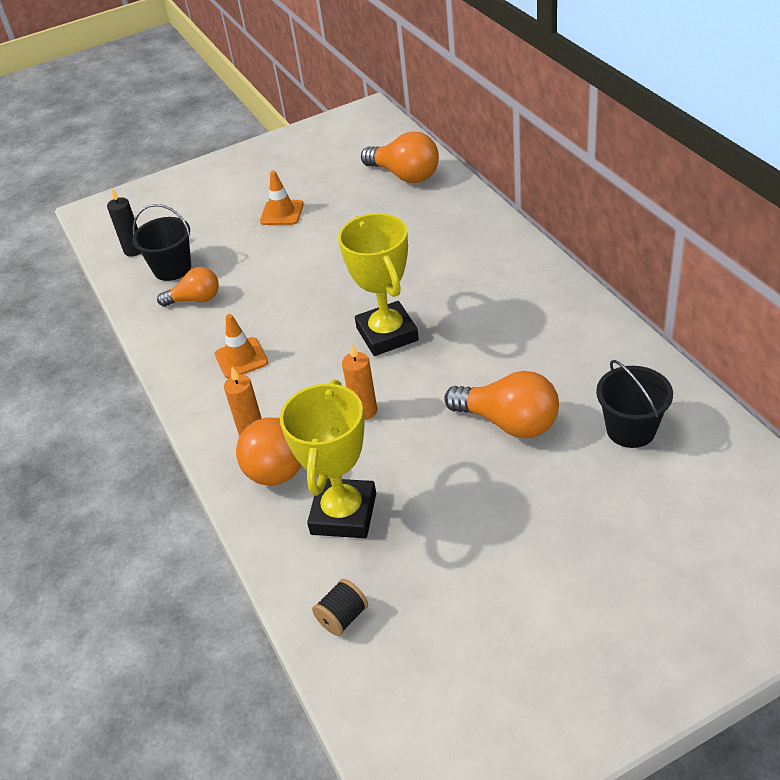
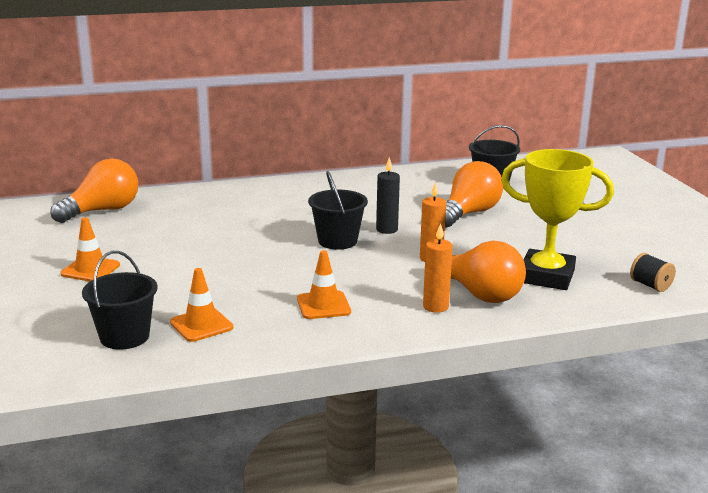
camera: 85 degrees left, 20 degrees down
(134, 250) = (53, 361): black candle -> black candle (387, 230)
(195, 299) = (201, 325): orange light bulb -> orange traffic cone
(387, 334) = (337, 241): yellow trophy -> black bucket

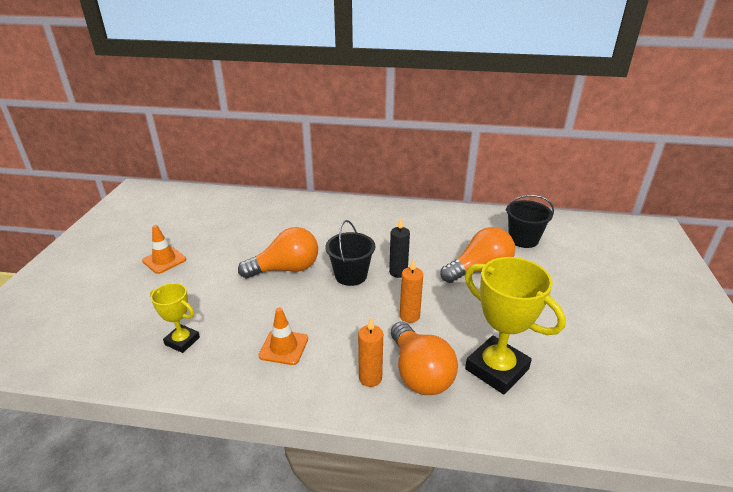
camera: 25 degrees right, 10 degrees up
(102, 211) = (220, 205): orange light bulb -> orange light bulb (286, 269)
(124, 337) = (124, 337): black bucket -> none
(201, 325) = (182, 341): orange traffic cone -> yellow trophy
(650, 285) = (595, 415): black spool -> none

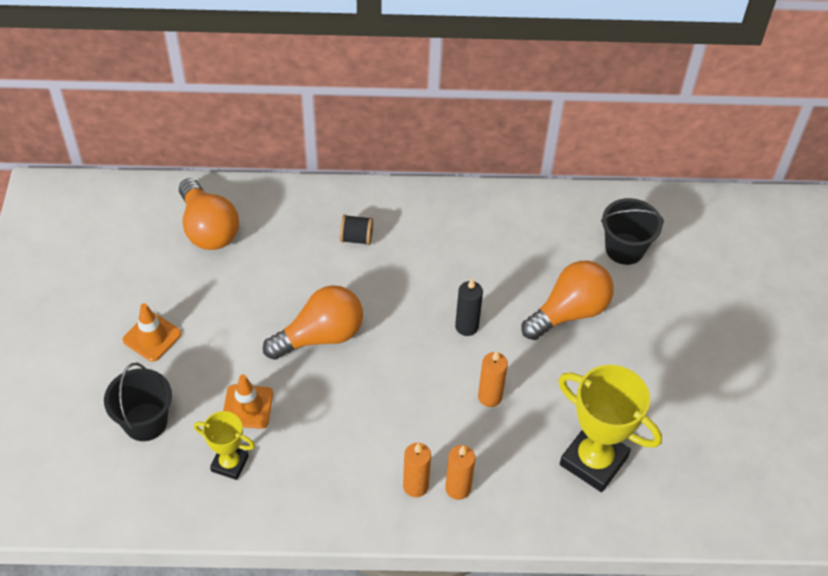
camera: 10 degrees left, 20 degrees up
(283, 347) = (351, 458): orange traffic cone -> orange traffic cone (247, 407)
(329, 221) = (356, 238): none -> black spool
(333, 372) = (415, 486): none -> orange candle
(351, 275) = (407, 338): black bucket -> black bucket (145, 422)
(419, 373) = (510, 475): orange light bulb -> orange light bulb (208, 228)

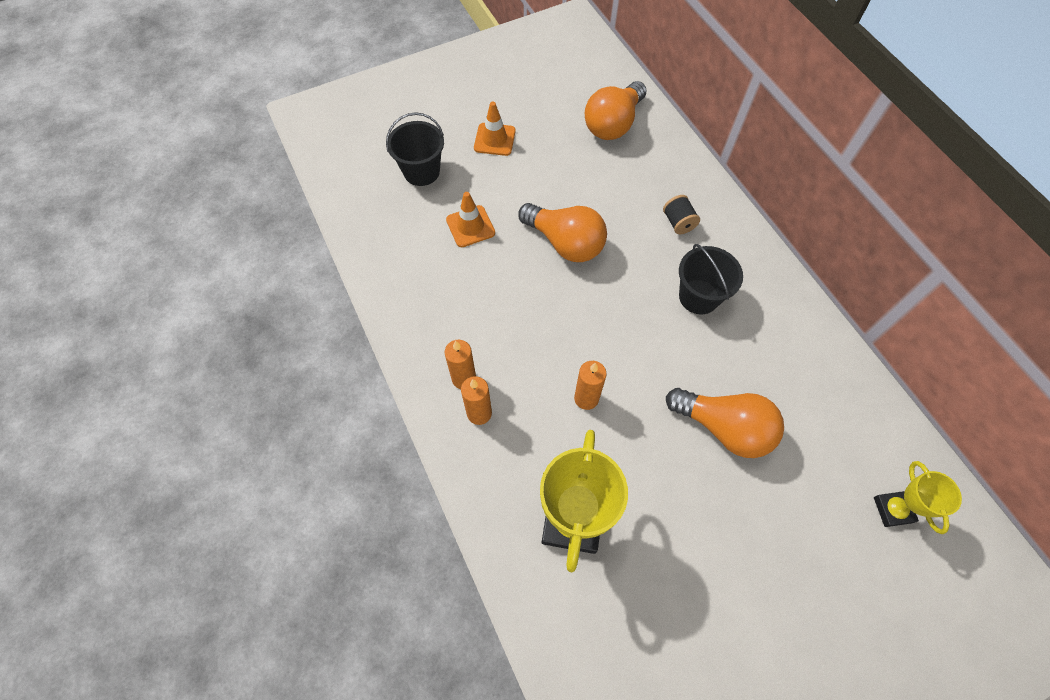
camera: 65 degrees right, 10 degrees up
(230, 463) = (415, 239): yellow trophy -> yellow trophy (893, 510)
(466, 326) = (647, 346): black candle -> none
(624, 249) = (837, 449): black bucket -> black bucket (699, 296)

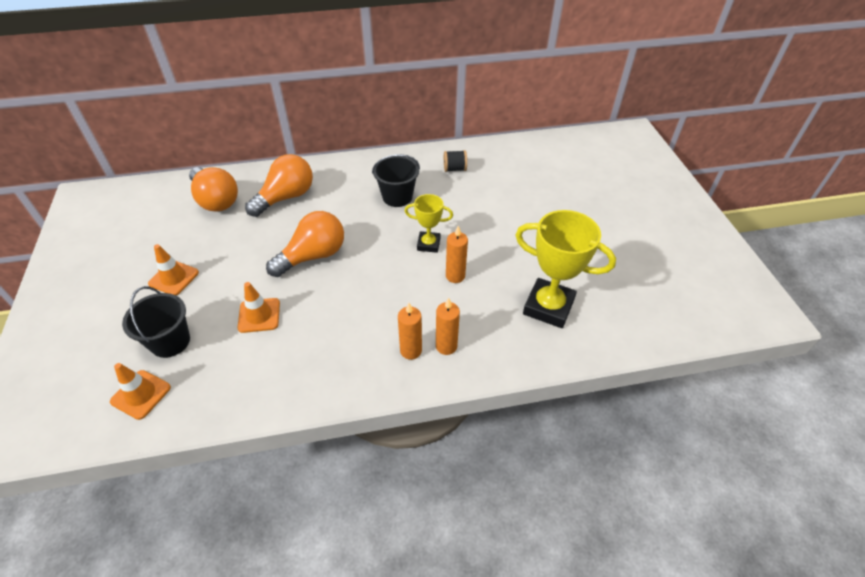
camera: 75 degrees left, 15 degrees down
(363, 177) = (141, 394): none -> orange traffic cone
(678, 222) = (331, 190): black spool -> black spool (454, 169)
(724, 428) = (499, 212): orange light bulb -> orange light bulb (286, 197)
(893, 510) = (566, 161): yellow trophy -> yellow trophy (428, 244)

